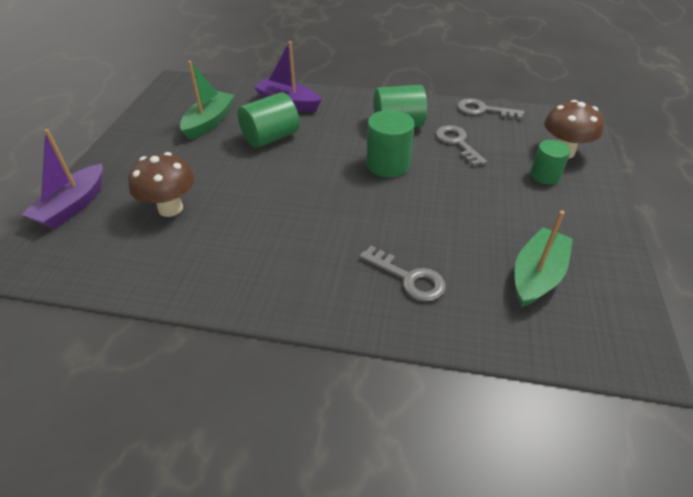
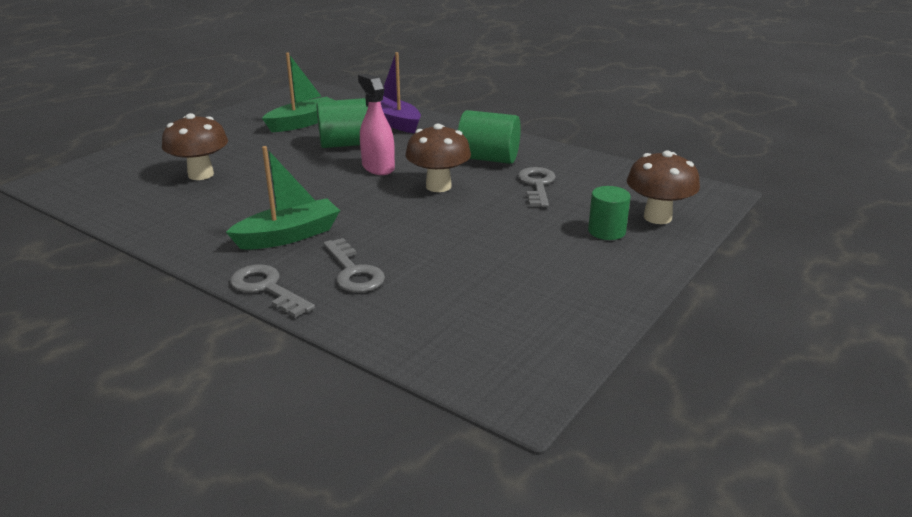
camera: 25 degrees right, 15 degrees down
(73, 206) = (128, 156): purple boat -> none
(321, 157) = (378, 167): none -> pink spray bottle
(388, 164) = (438, 186): green cylinder -> brown mushroom
(483, 110) = (603, 165): grey key -> grey key (266, 288)
(537, 275) = (490, 304): green boat -> green boat (289, 236)

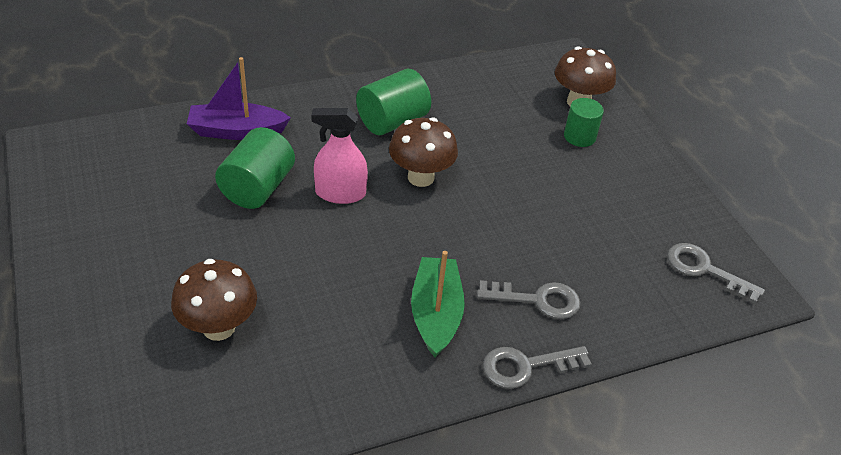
camera: 60 degrees left, 15 degrees up
(303, 123) = (156, 192): green boat -> none
(537, 185) = (471, 125): grey key -> grey key (704, 270)

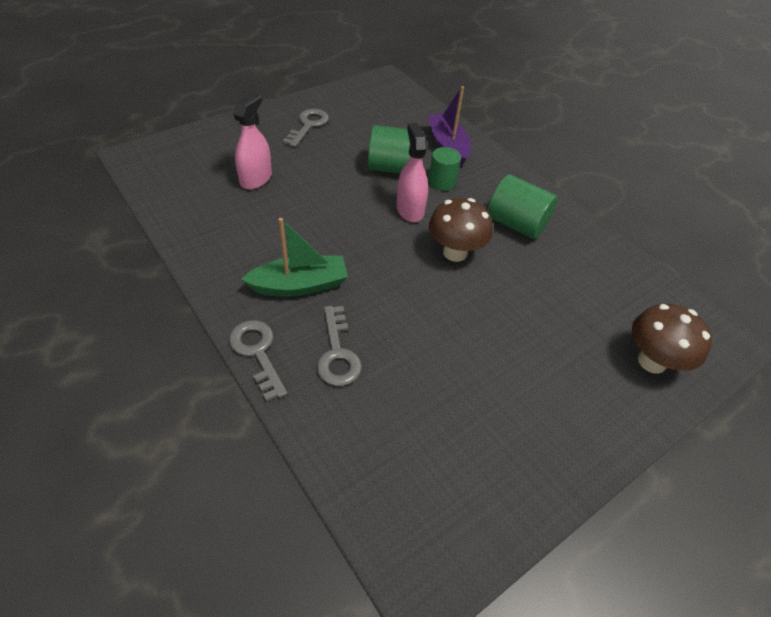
camera: 75 degrees right, 5 degrees up
(219, 327) = (256, 179): brown mushroom -> pink spray bottle
(579, 137) = (592, 367): green cylinder -> green cylinder (442, 182)
(704, 270) = (437, 511): grey key -> grey key (308, 125)

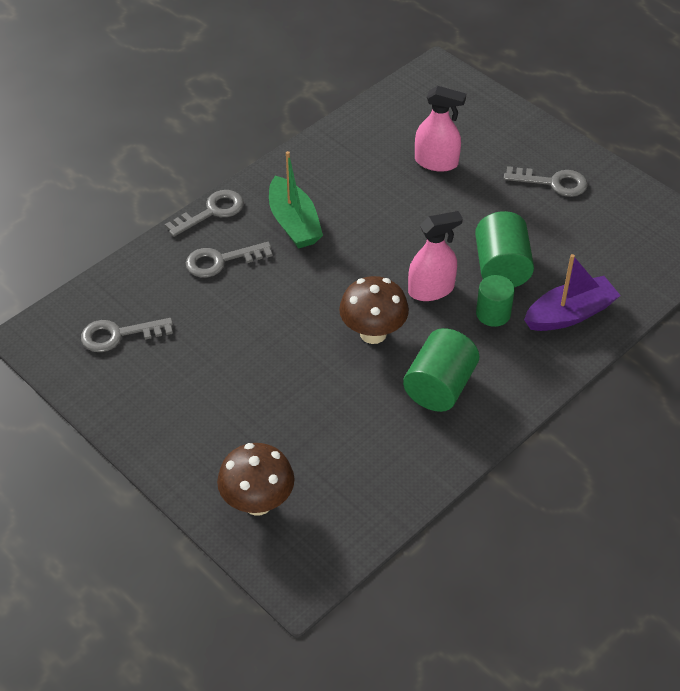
camera: 85 degrees right, 0 degrees up
(434, 469) = (118, 335): none -> grey key

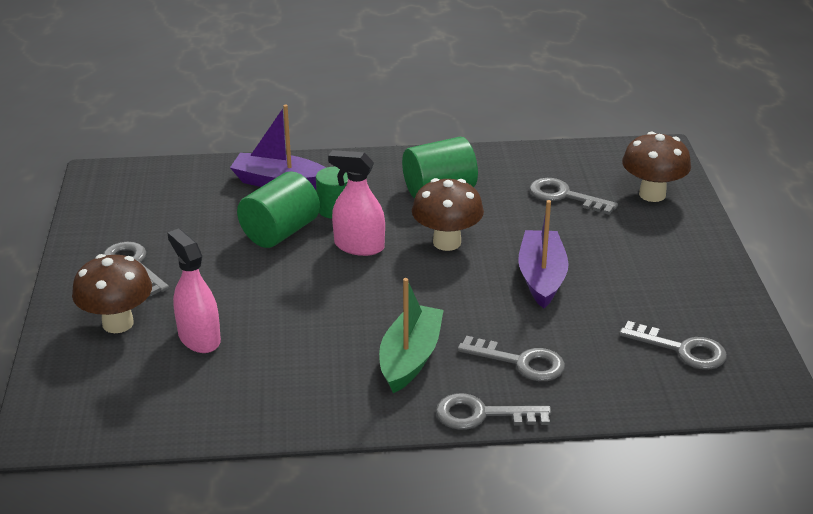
camera: 140 degrees left, 15 degrees down
(270, 342) = (541, 277): none -> purple boat
(331, 448) = (564, 196): none -> grey key
(497, 143) = (118, 323): none -> brown mushroom

